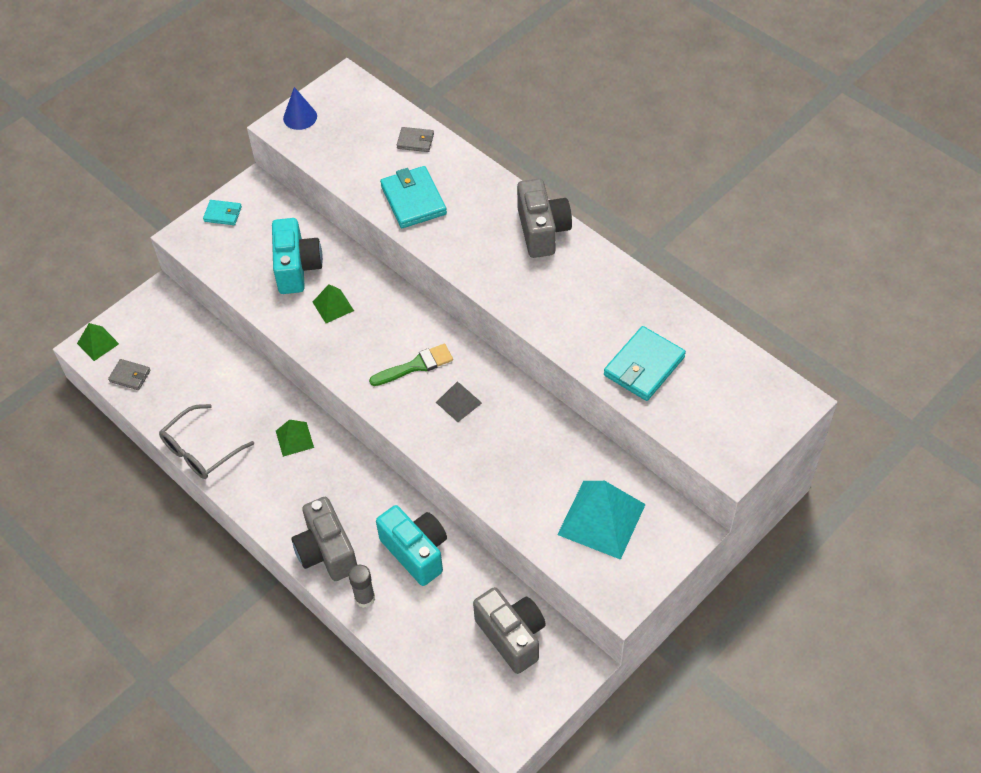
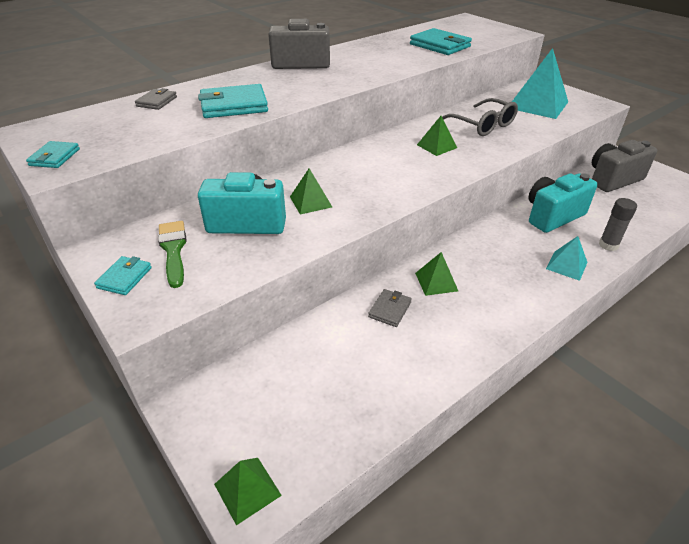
camera: 85 degrees left, 15 degrees down
(130, 376) = (322, 441): grey wallet -> grey wallet (390, 310)
(201, 450) = (451, 359): grey glasses -> grey glasses (482, 125)
(300, 117) = (54, 157): blue cone -> turquoise wallet
(326, 552) = (566, 265): grey camera -> turquoise pyramid
(416, 366) = (395, 162): green brush -> green brush (173, 250)
(458, 402) = (437, 146): grey pyramid -> green pyramid

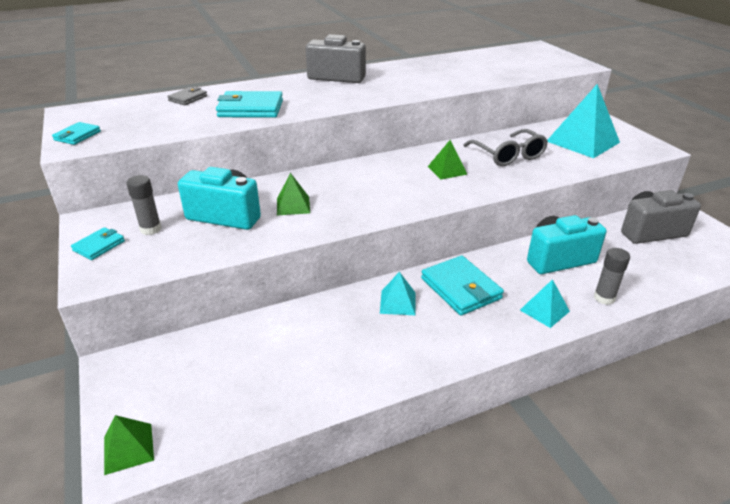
camera: 15 degrees right, 5 degrees down
(173, 250) = (151, 229): green brush -> grey glue stick
(390, 310) = (338, 320): grey wallet -> none
(436, 282) = (398, 302): green pyramid -> turquoise pyramid
(440, 45) = (487, 71): turquoise wallet -> turquoise wallet (460, 288)

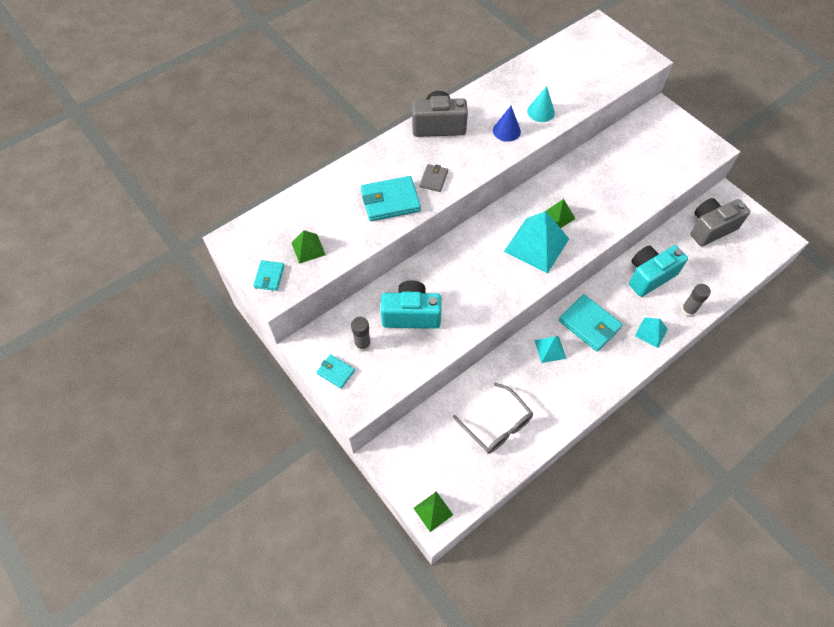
camera: 15 degrees left, 25 degrees up
(99, 246) = (336, 372): turquoise wallet -> turquoise wallet turned 75 degrees counterclockwise
(188, 98) = (324, 194): grey wallet -> grey wallet (433, 179)
(293, 205) = (456, 290): green pyramid -> green pyramid (308, 248)
(406, 85) = (506, 131): none -> blue cone
(450, 79) = (541, 112): none -> turquoise cone
(507, 155) = (599, 184): grey glasses -> grey glasses (497, 424)
(583, 141) = (655, 150): turquoise pyramid -> turquoise pyramid (536, 245)

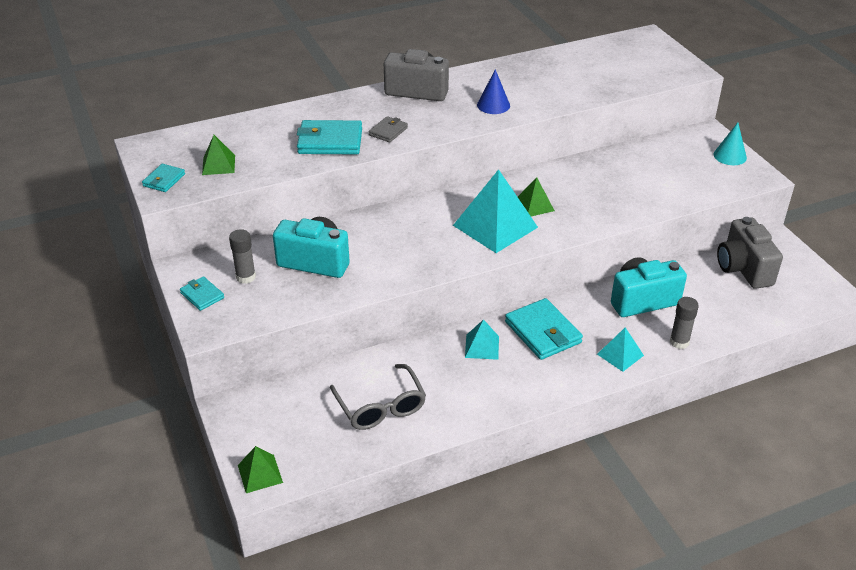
camera: 15 degrees right, 20 degrees down
(541, 112) = (541, 95): turquoise cone -> turquoise cone (730, 156)
(710, 228) = (743, 269): grey camera -> grey camera turned 90 degrees counterclockwise

